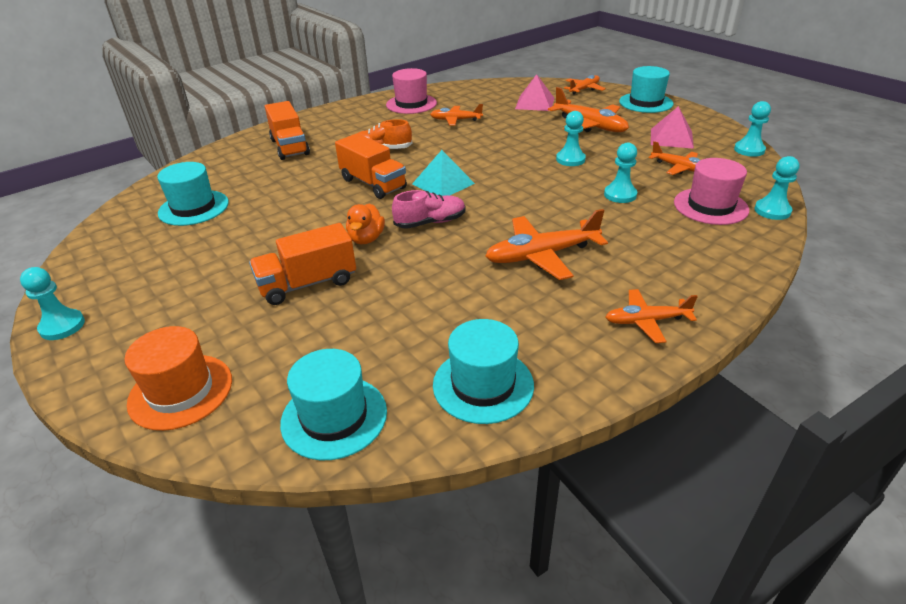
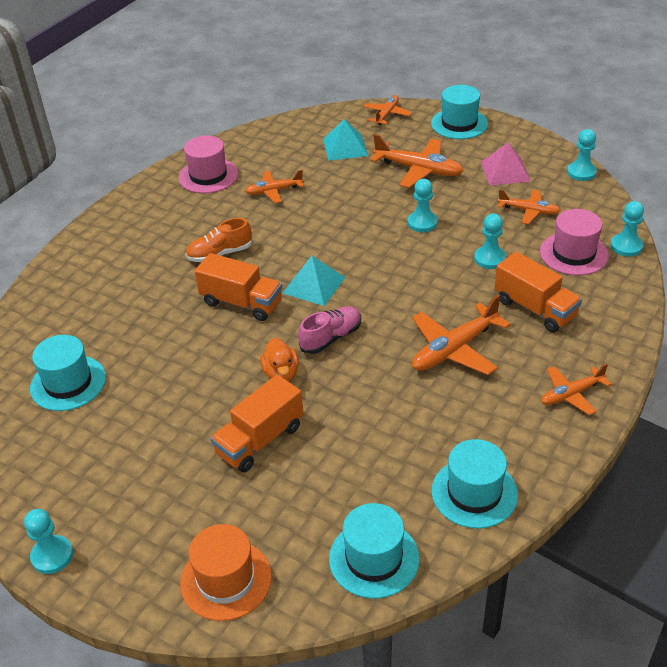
camera: 20 degrees left, 5 degrees up
(290, 147) = (111, 272): orange truck -> orange truck (535, 308)
(534, 103) = (345, 147): pink pyramid -> turquoise pyramid

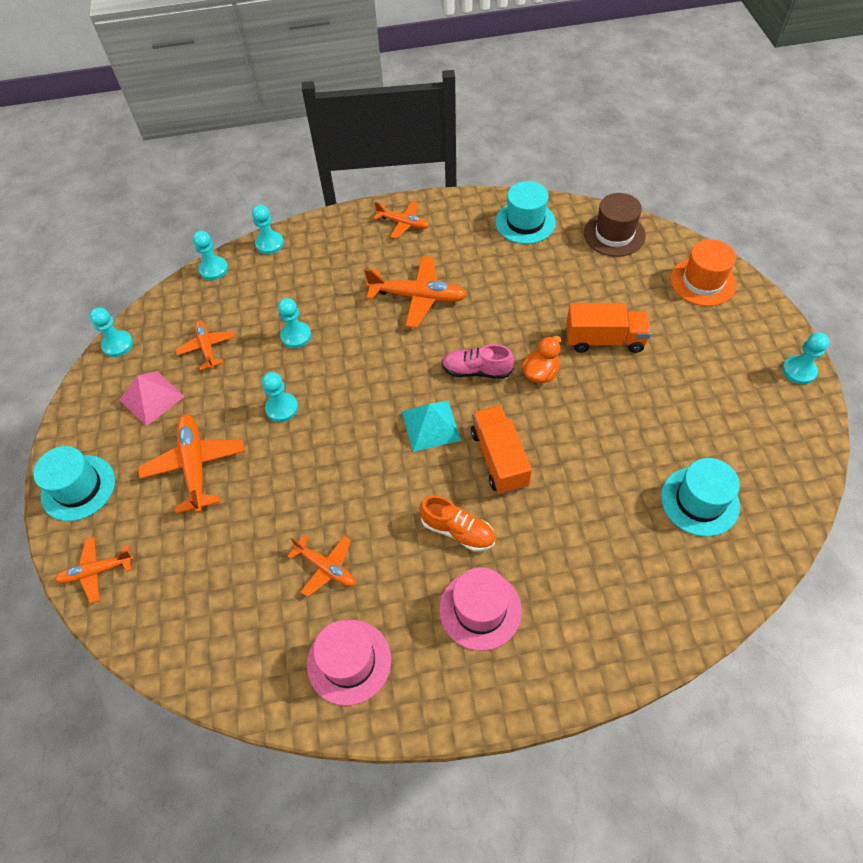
camera: 130 degrees left, 15 degrees up
(345, 147) = (195, 563): turquoise pyramid -> none
(374, 558) = (614, 234): turquoise hat -> brown hat
(535, 308) = (334, 280): orange truck -> none
(573, 253) = (247, 292): pink hat -> pink hat (480, 609)
(630, 291) = (269, 244): none -> turquoise pawn

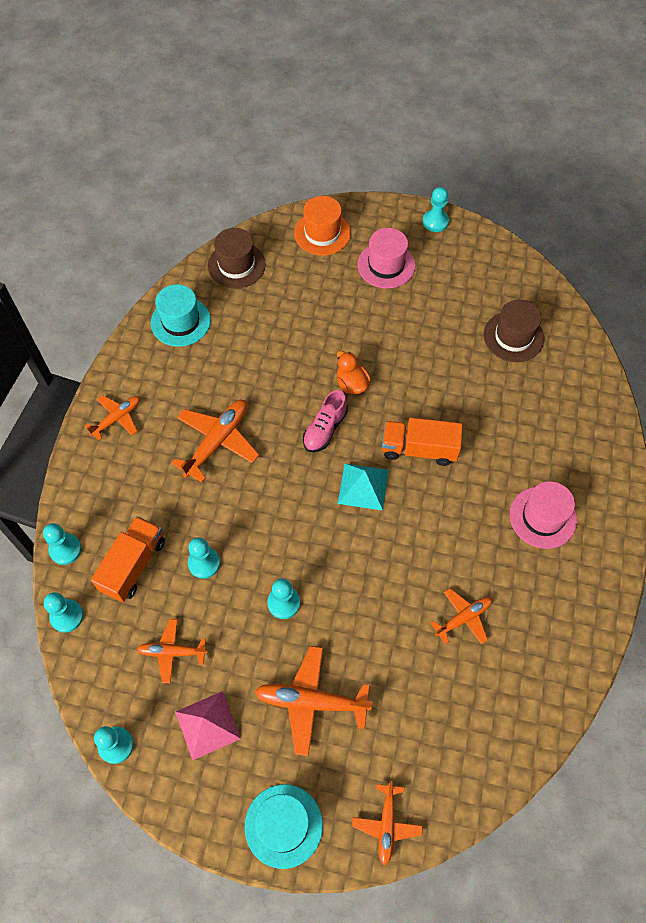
camera: 70 degrees left, 5 degrees up
(349, 661) = (551, 628): pink hat -> pink hat (386, 265)
(458, 531) = (471, 506): orange shoe -> none
(604, 340) = (343, 325): orange truck -> orange truck (133, 565)
(699, 501) = (513, 337): turquoise hat -> brown hat

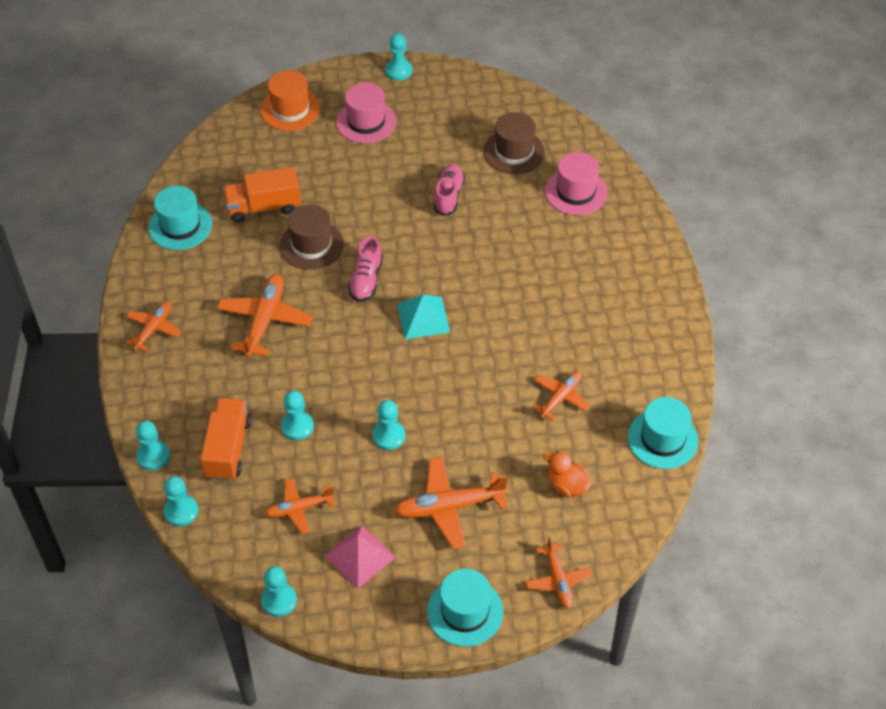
camera: 20 degrees left, 10 degrees down
(236, 265) = (215, 160): brown hat -> brown hat (311, 245)
(352, 384) = (376, 234): orange duck -> orange duck (566, 486)
(419, 449) = (463, 271): orange truck -> orange truck (263, 207)
(434, 364) = (448, 195): none -> pink shoe
(543, 517) = (600, 295): pink hat -> pink hat (576, 192)
(549, 701) = (662, 439): none -> turquoise hat

